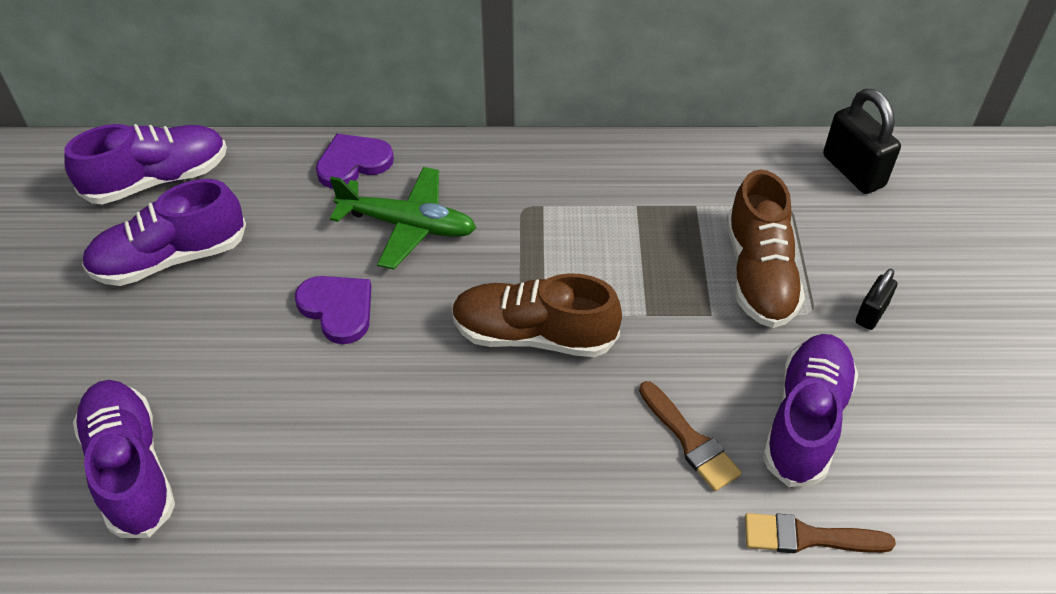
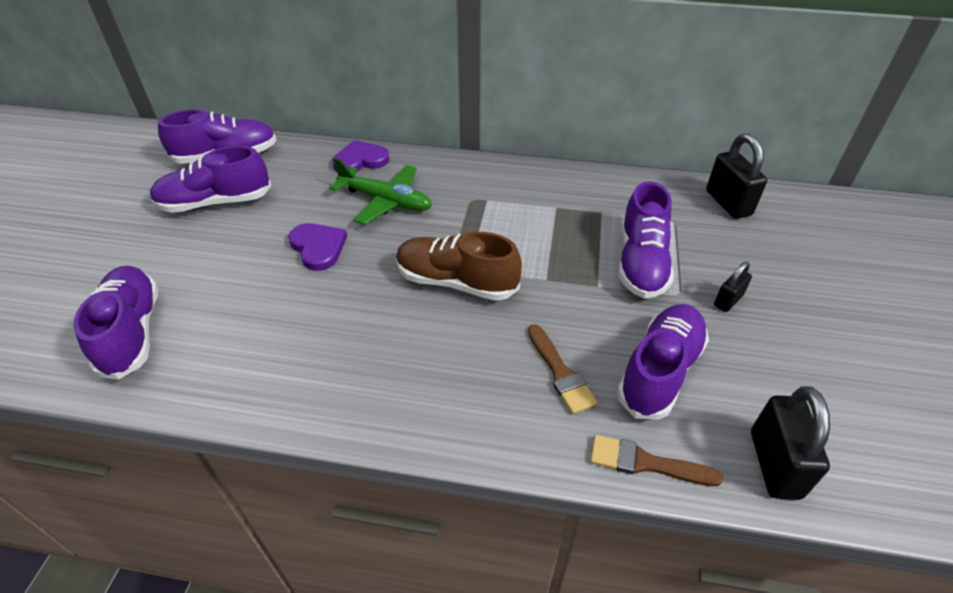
camera: 10 degrees right, 5 degrees down
(759, 274) = (641, 262): brown shoe -> purple shoe
(948, 515) = (774, 464): none -> black padlock

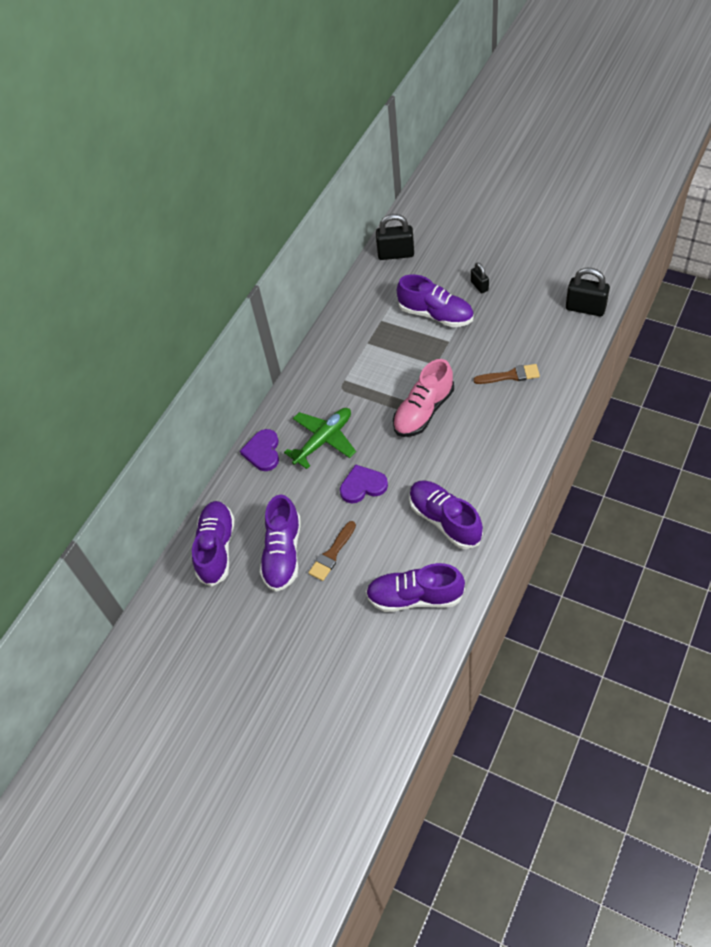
camera: 65 degrees left, 10 degrees up
(456, 282) = (423, 411): brown shoe -> pink shoe
(645, 463) = (574, 356): brown brush -> brown brush (332, 554)
(659, 371) = (521, 333): purple shoe -> purple shoe (445, 520)

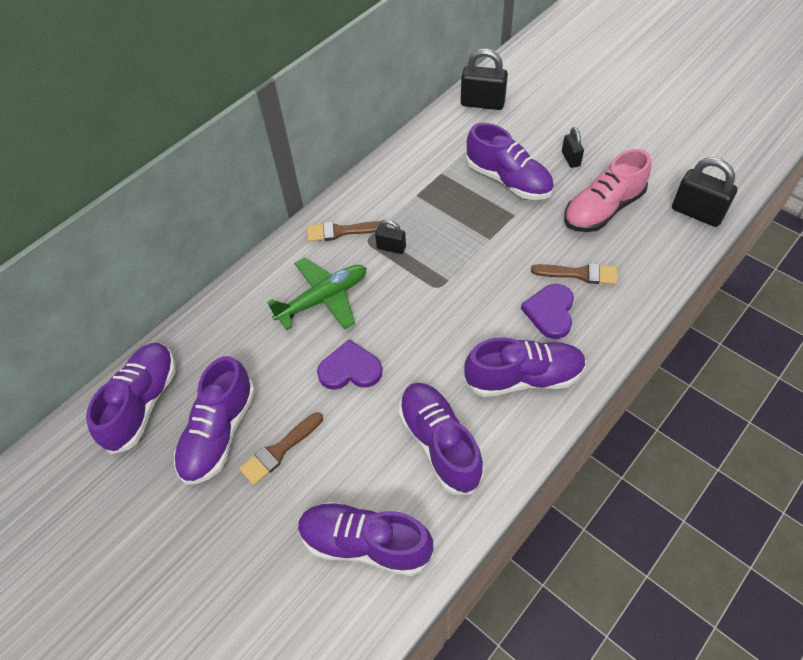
camera: 10 degrees right, 0 degrees up
(263, 452) = (246, 295): purple heart -> purple heart (550, 312)
(318, 385) = (341, 231): none -> brown brush
(362, 389) = (391, 247): none -> black padlock
(423, 411) = (457, 292): pink shoe -> pink shoe (603, 209)
(490, 460) = (523, 377): none -> purple shoe

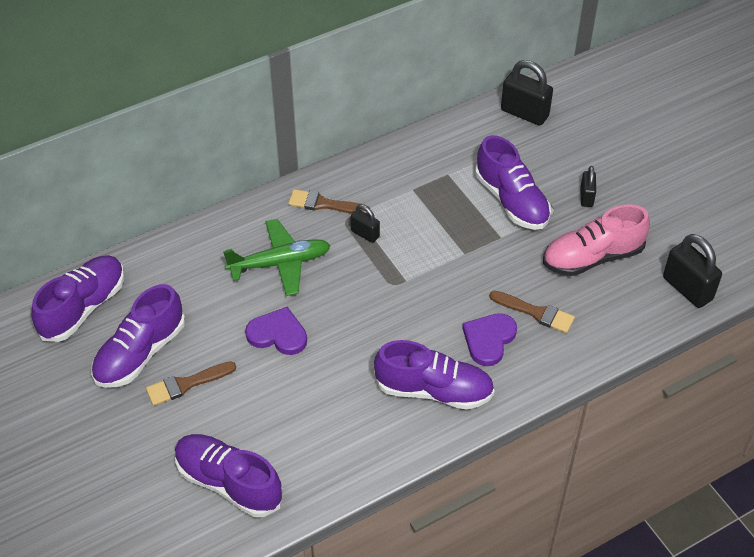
camera: 15 degrees right, 5 degrees down
(439, 444) = (329, 423): purple shoe -> none

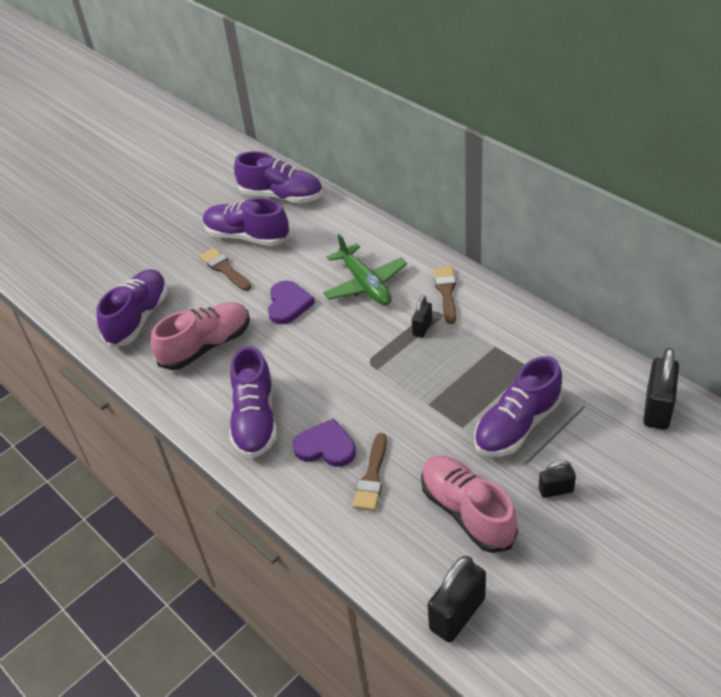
camera: 80 degrees right, 5 degrees down
(308, 419) = (206, 346): none -> pink shoe

